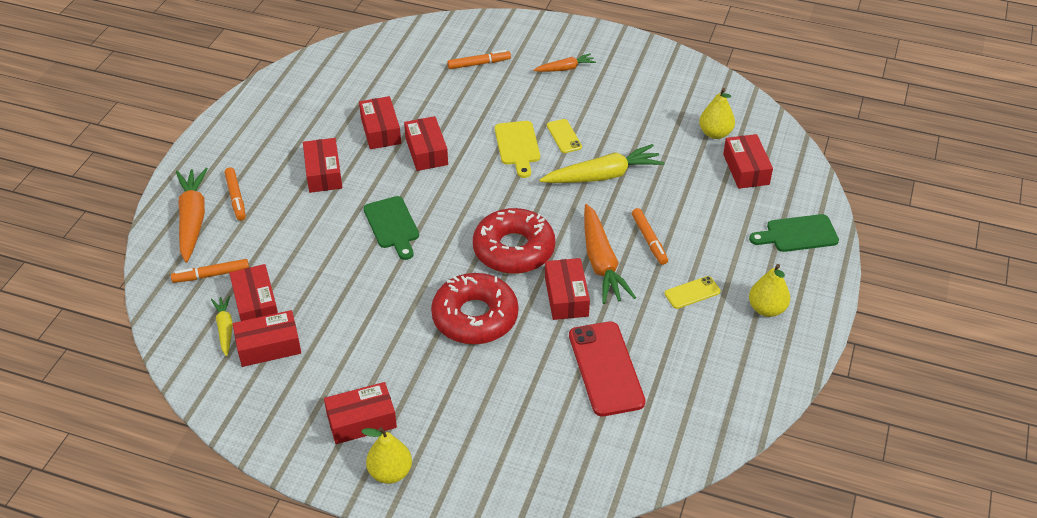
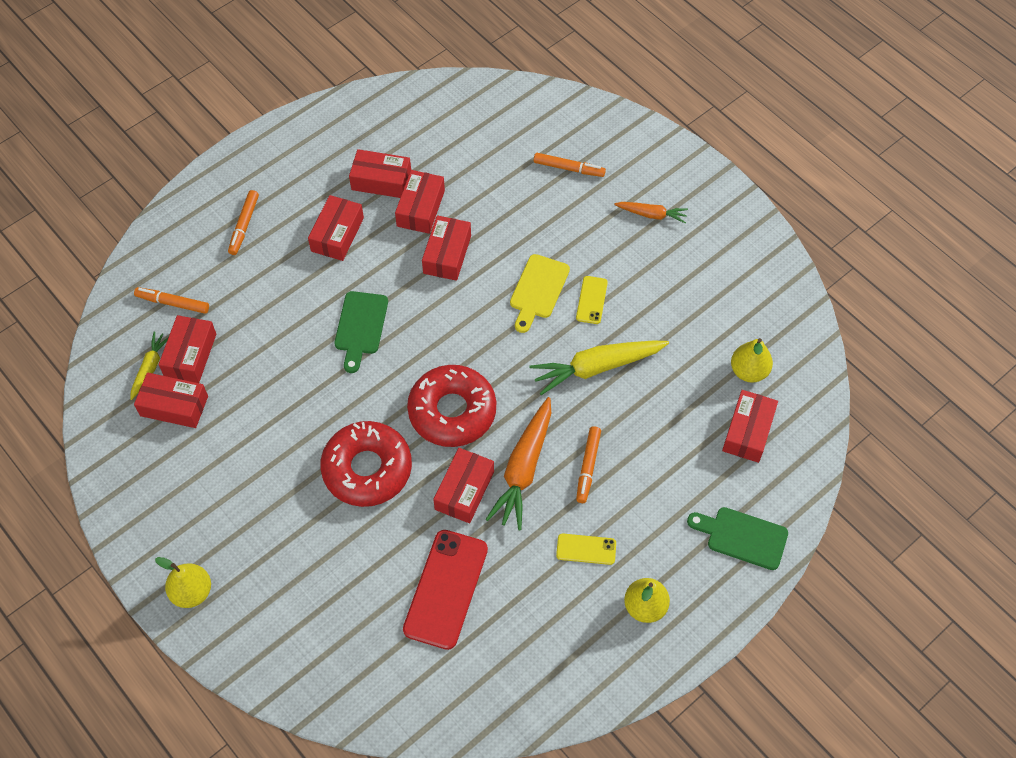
camera: 30 degrees right, 15 degrees up
(193, 220) = (193, 233): orange carrot -> none
(361, 421) = (201, 526): red box -> red box (381, 181)
(603, 176) = (596, 367): yellow carrot -> yellow carrot turned 150 degrees clockwise

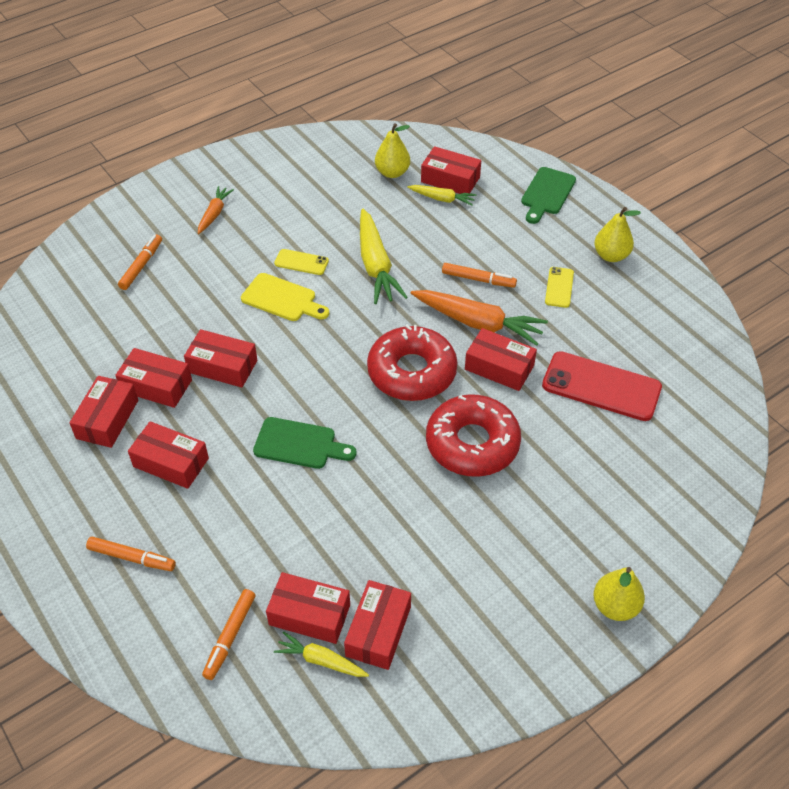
camera: 85 degrees left, 10 degrees down
(712, 425) = (442, 199): none -> yellow carrot

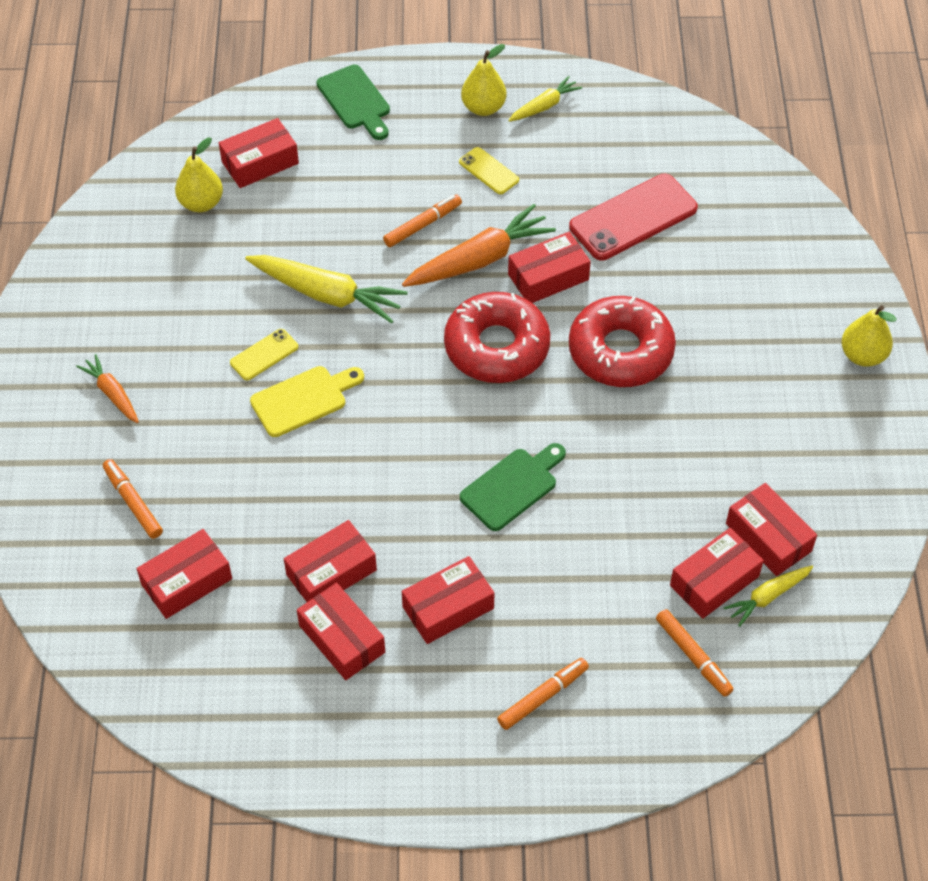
camera: 55 degrees left, 5 degrees up
(222, 366) = (354, 500): red box -> red box (186, 581)
(442, 199) = (282, 186): yellow carrot -> yellow carrot (544, 106)

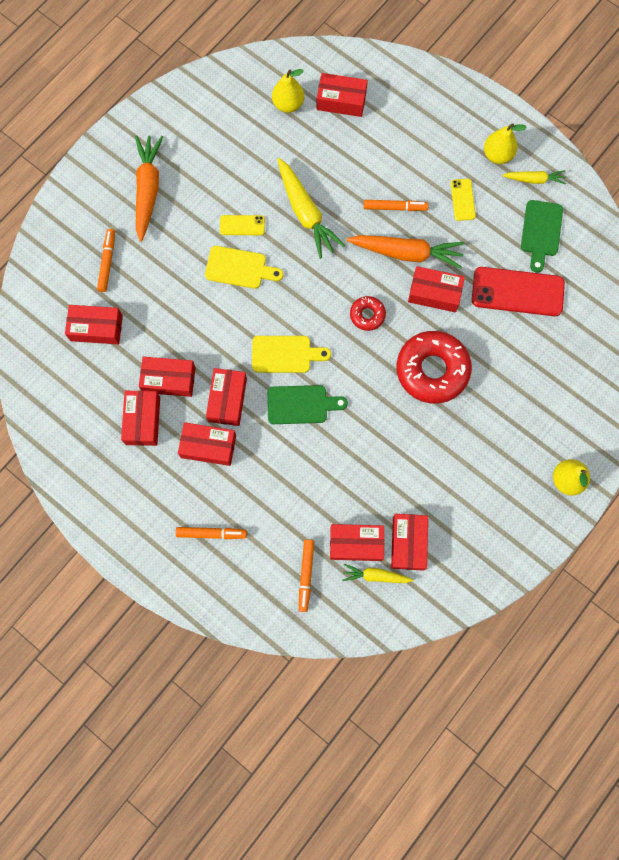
camera: 40 degrees right, 20 degrees up
(112, 393) = (148, 190): orange carrot -> orange carrot, size x1.81
(355, 101) = (428, 97): green cutting board -> green cutting board (541, 232)
(422, 543) = (227, 400): none -> red box
(444, 449) = (285, 354): none -> yellow cutting board
(496, 347) = (367, 315): red donut -> red donut, size x0.49

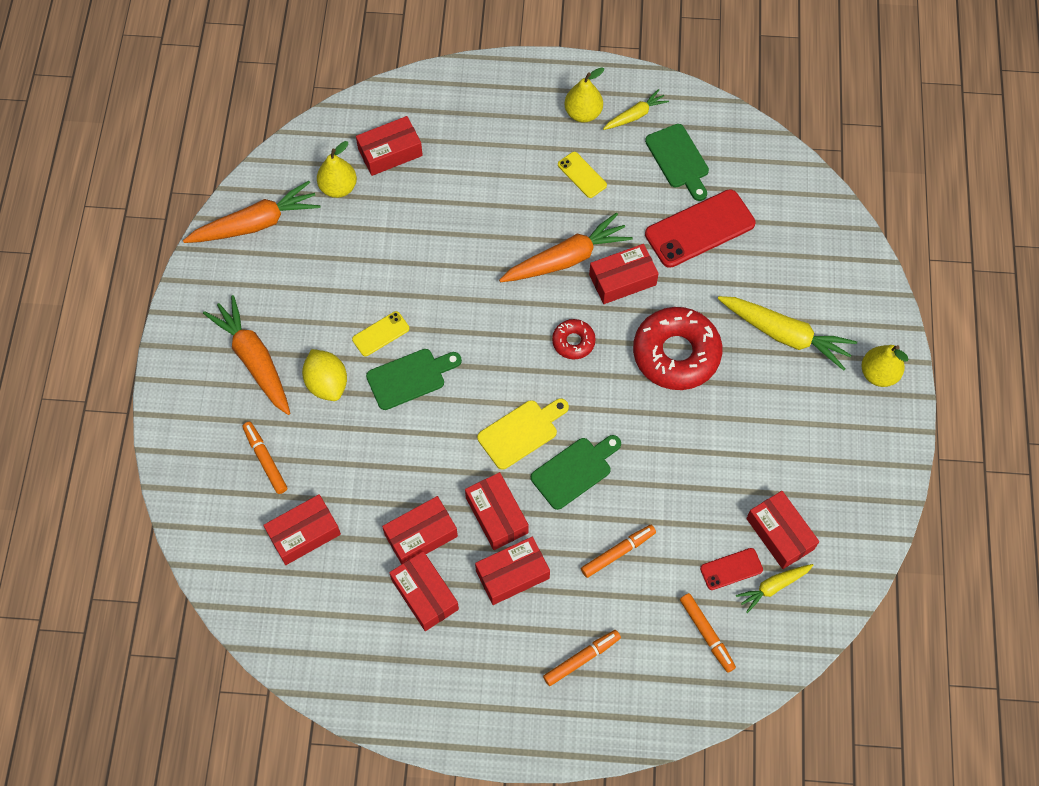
camera: 35 degrees left, 10 degrees down
(183, 237) = (327, 383): none -> yellow lemon
(216, 96) = (256, 223): none -> orange carrot
(239, 268) = (410, 378): yellow cutting board -> green cutting board
(305, 213) = (436, 282): yellow carrot -> yellow carrot (785, 335)
(356, 544) = (731, 569): red box -> red phone
(395, 207) = (522, 222): orange marker -> orange marker (618, 552)

